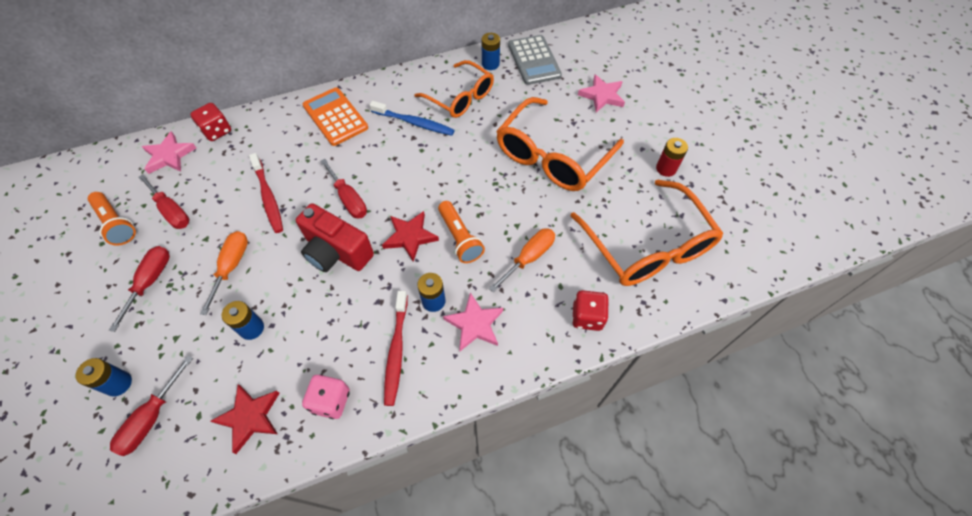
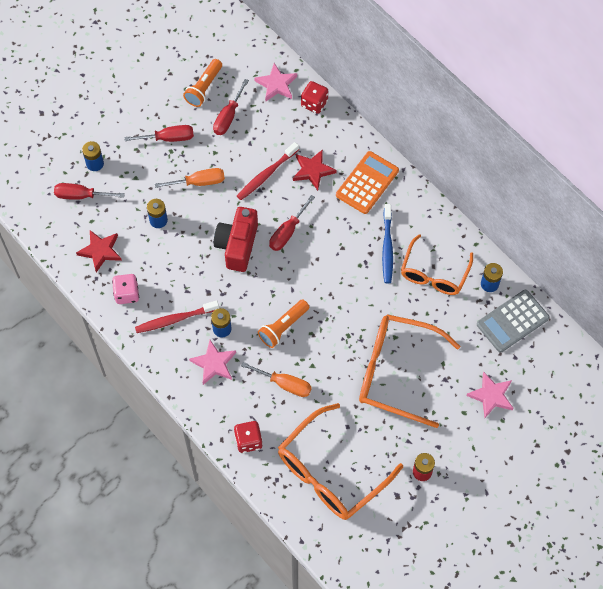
camera: 70 degrees right, 5 degrees up
(410, 237) = (270, 291): red star -> red star (313, 170)

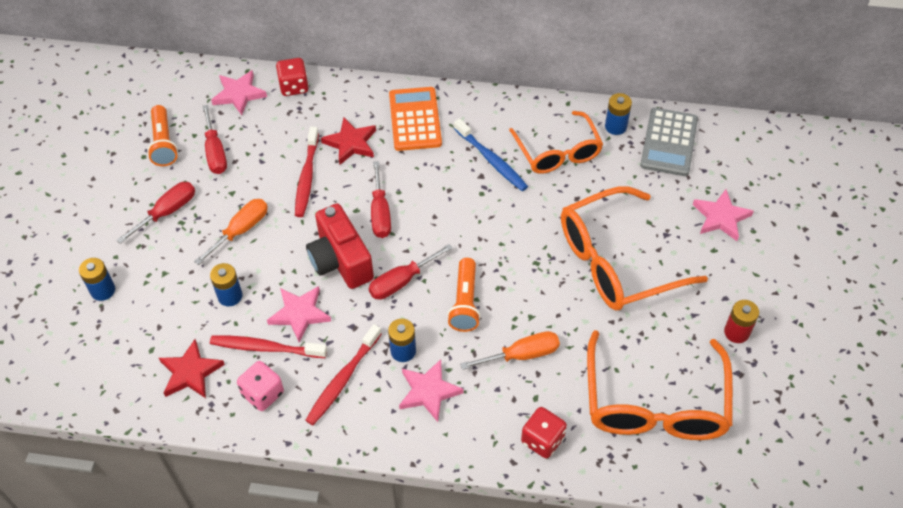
camera: 40 degrees left, 10 degrees down
(81, 195) = (115, 333): red screwdriver -> red screwdriver (401, 281)
(151, 268) = (266, 348): none -> red toothbrush
(186, 261) = (299, 314): none -> pink star

